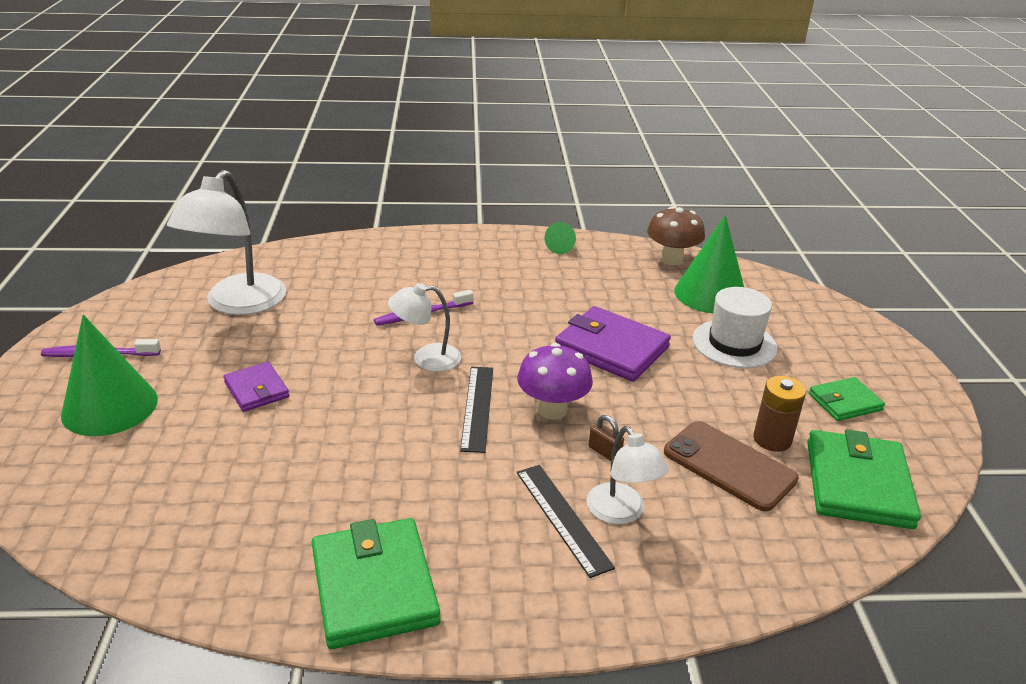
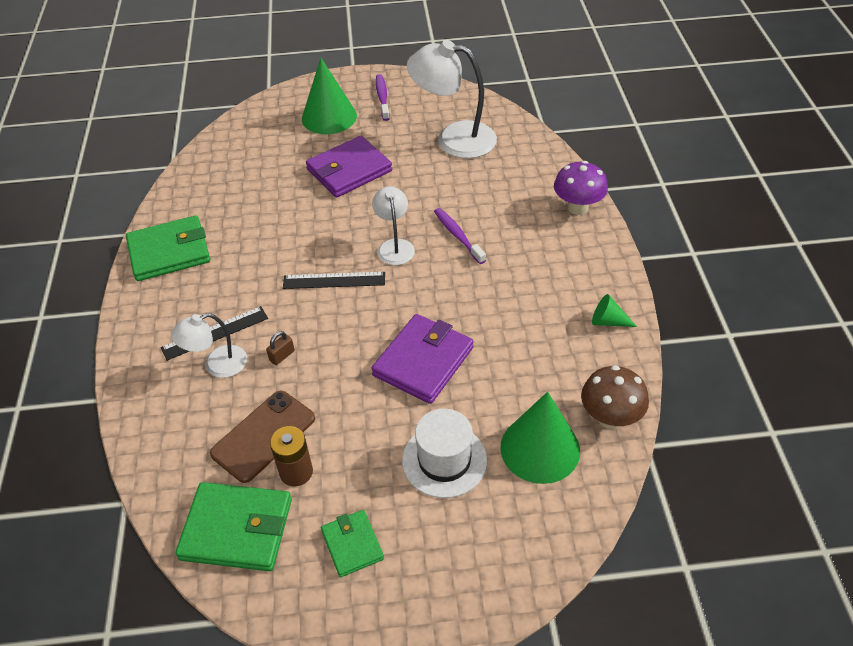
camera: 90 degrees right, 15 degrees up
(257, 390) = (349, 170): purple wallet -> purple wallet, size x1.74
(552, 410) = (332, 323): purple mushroom -> purple mushroom (577, 207)

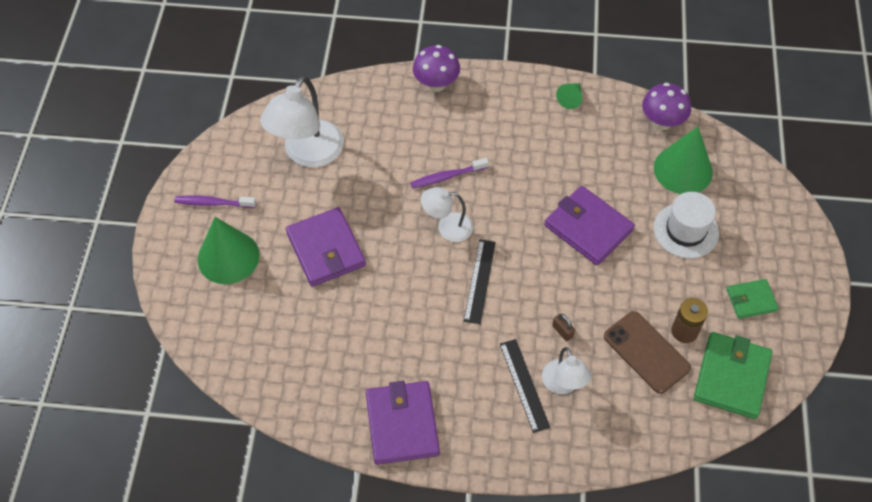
camera: 80 degrees left, 10 degrees up
(169, 252) = (402, 424): green wallet -> purple wallet
(610, 418) = (662, 122): brown mushroom -> purple mushroom

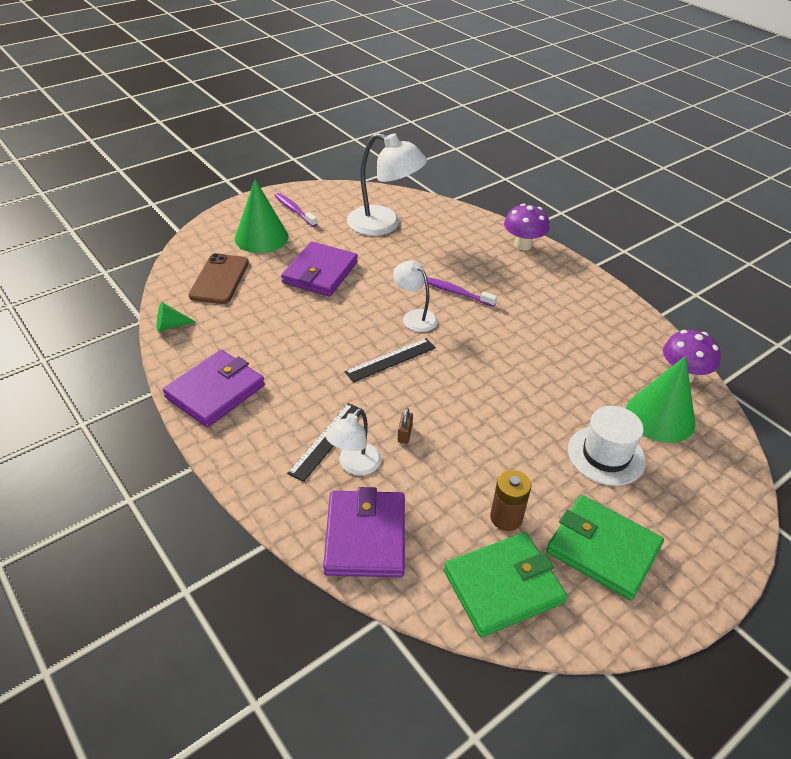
camera: 45 degrees right, 15 degrees down
(308, 154) = (384, 224): white lamp -> white lamp turned 135 degrees counterclockwise
(570, 98) = (618, 313): green cone -> green cone (171, 325)
(588, 228) = (520, 392): purple wallet -> purple wallet (365, 536)
(646, 352) = (451, 503): brown phone -> brown phone (219, 279)
(751, 300) = (603, 549): green wallet -> green wallet, size x1.74

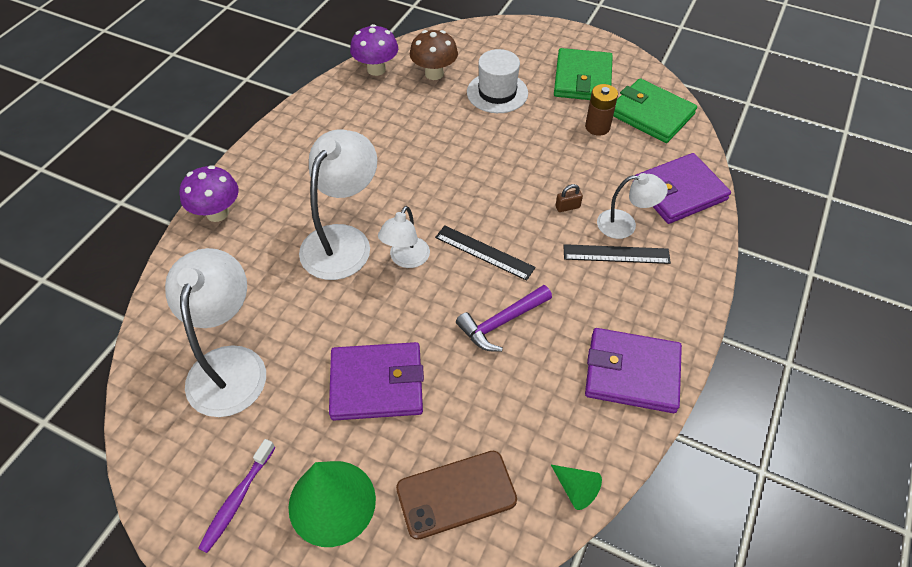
camera: 115 degrees left, 10 degrees up
(317, 343) = (501, 322): none -> purple hammer
(456, 292) = (343, 240): purple toothbrush -> white lamp
(660, 416) = (434, 74): green cone -> brown mushroom

